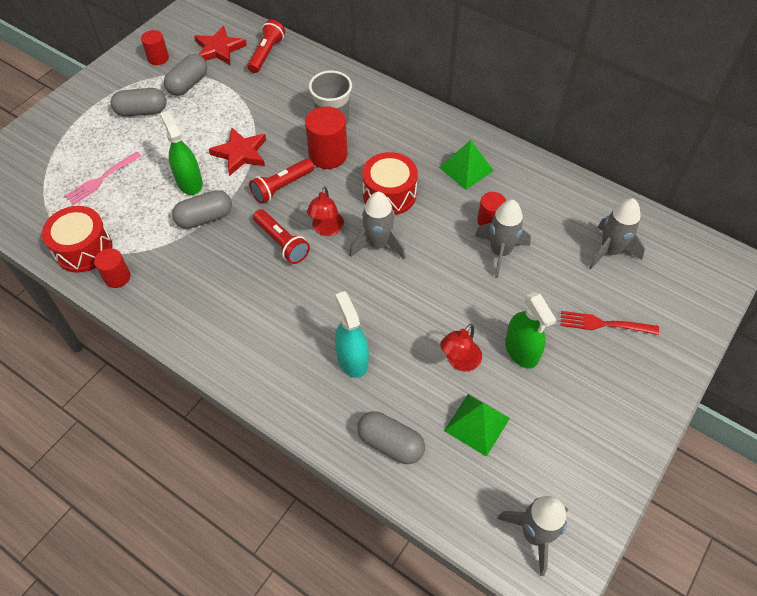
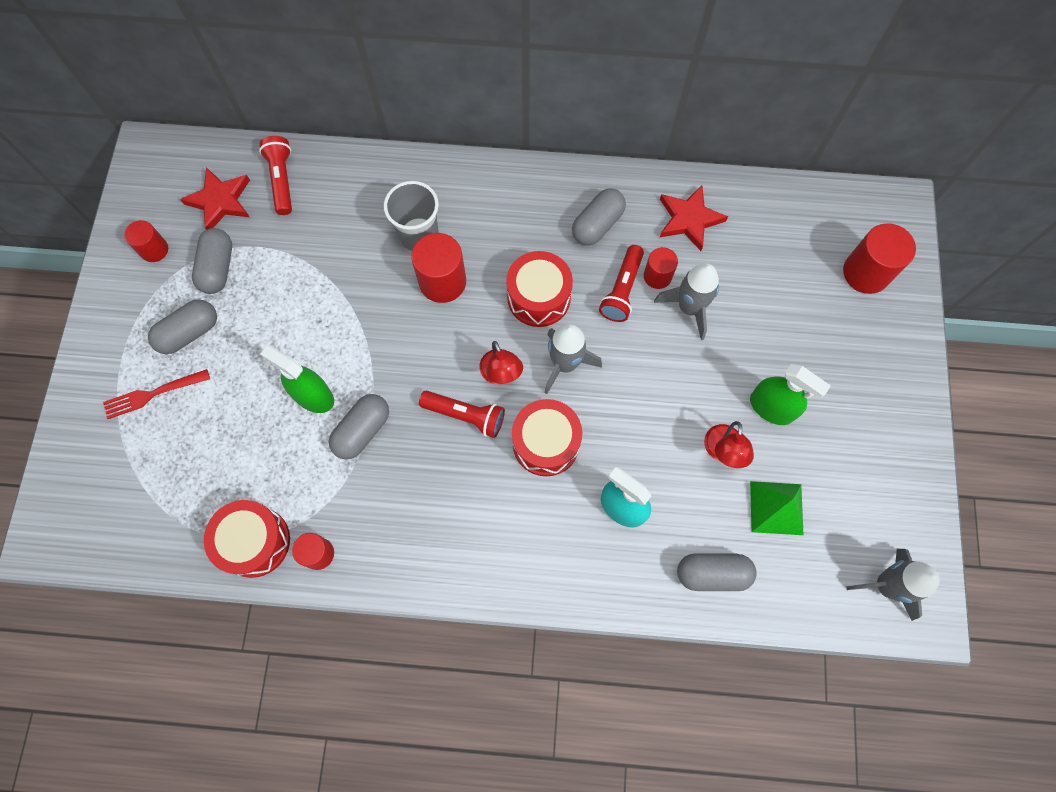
camera: 30 degrees left, 15 degrees up
(101, 179) = (209, 445): pink fork -> none
(240, 153) = (345, 329): red star -> red star (689, 219)
(282, 187) = (419, 348): red flashlight -> red flashlight (622, 290)
(326, 288) = (546, 443): none -> red drum
(466, 169) = (597, 225): green pyramid -> grey capsule
(604, 324) = (828, 336): red fork -> red fork (153, 394)
(610, 251) = (790, 251): grey rocket -> none
(667, 295) = (866, 273): none -> red cylinder

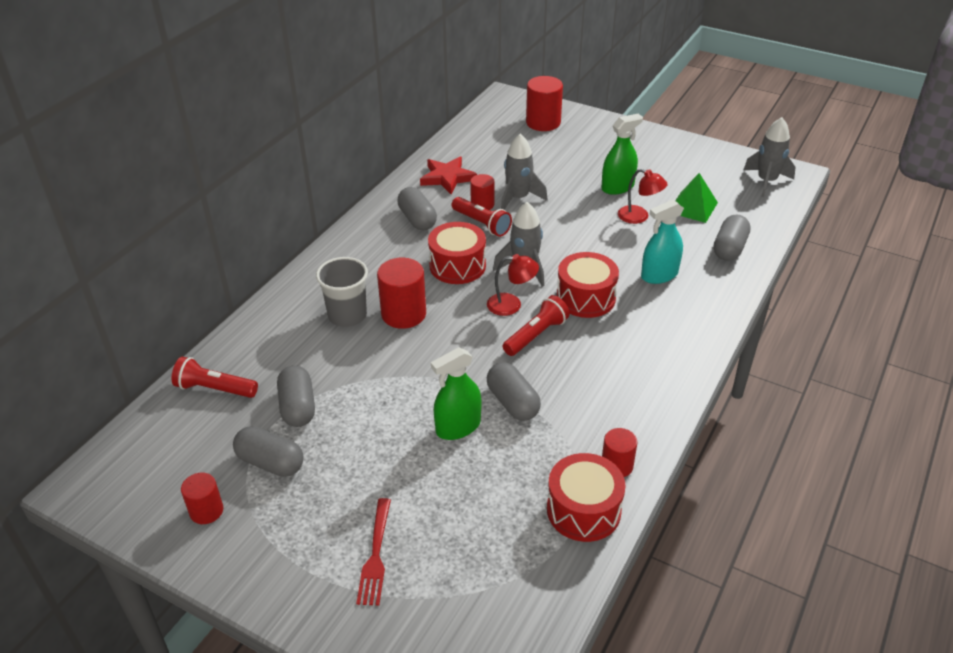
camera: 65 degrees left, 30 degrees down
(189, 333) = (326, 505): grey capsule -> grey capsule (298, 407)
(220, 201) = (196, 441): red star -> none

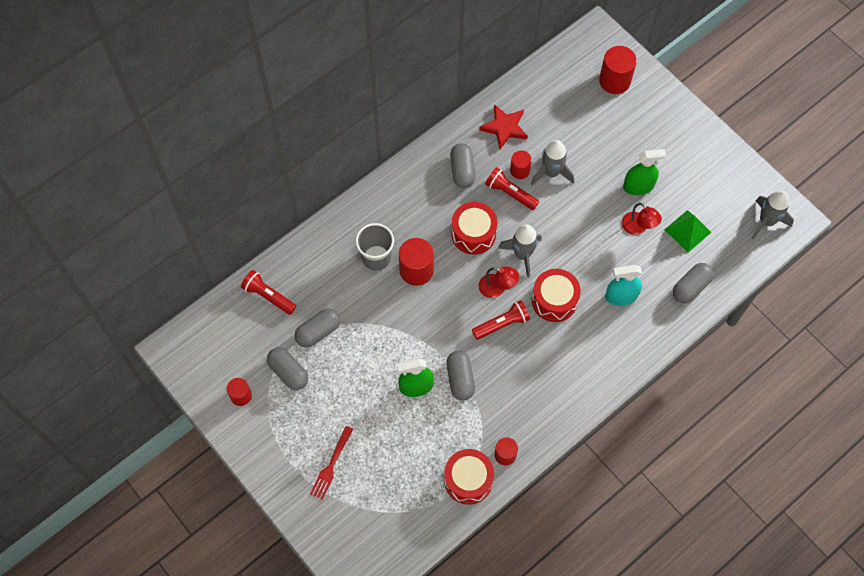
camera: 20 degrees right, 25 degrees up
(298, 407) = (318, 332): grey capsule -> grey capsule turned 45 degrees clockwise
(481, 224) = (510, 193): red flashlight -> red flashlight turned 150 degrees clockwise

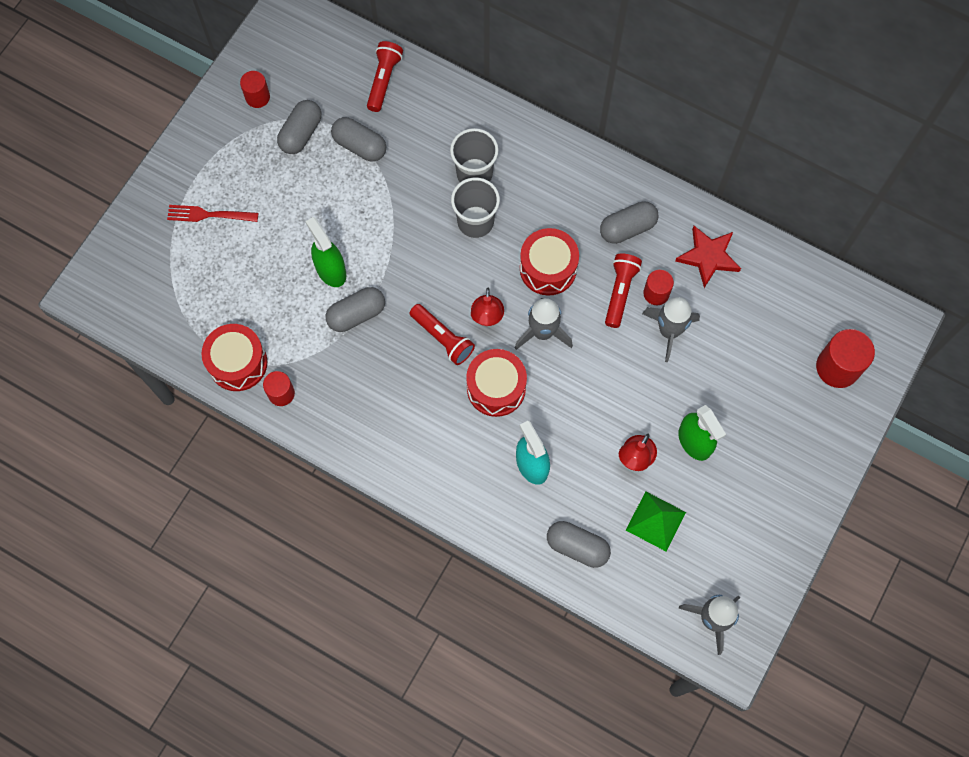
camera: 70 degrees right, 5 degrees up
(416, 270) = (475, 222): red cylinder -> grey cup

